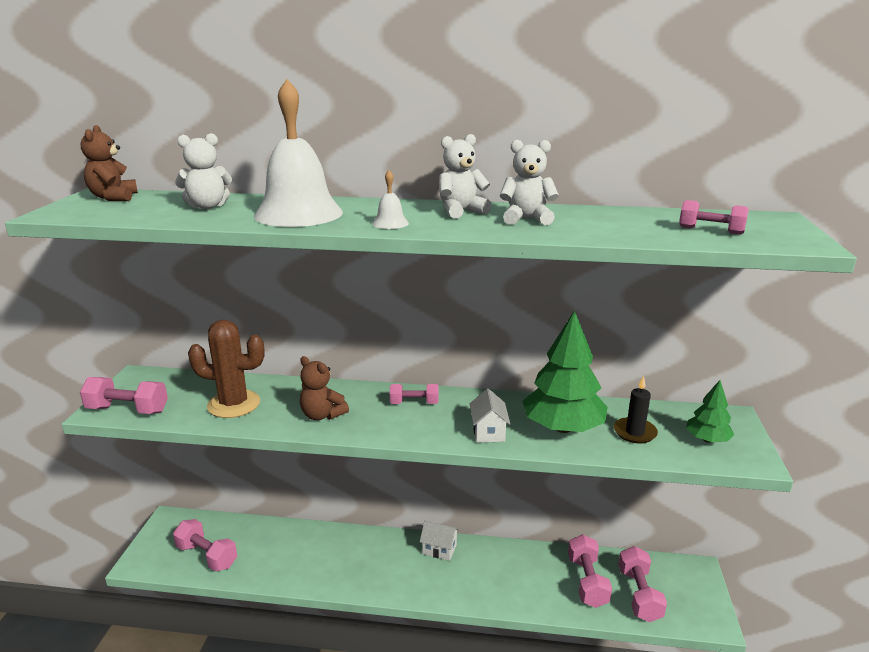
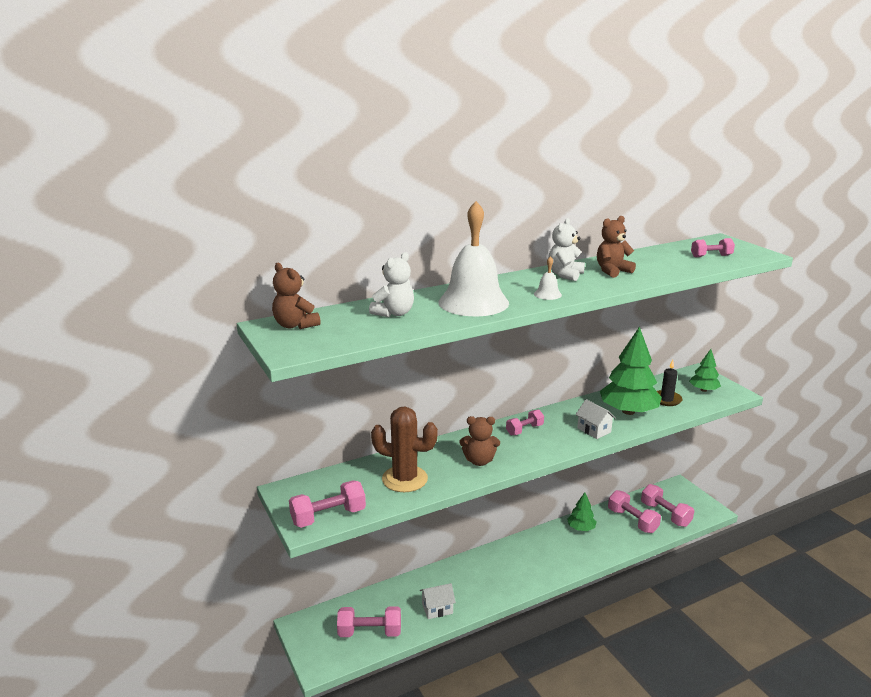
camera: 35 degrees left, 0 degrees up
(234, 404) = (404, 479): brown cactus -> brown cactus turned 45 degrees clockwise
(439, 549) = (528, 544): white house -> white house (437, 609)
(516, 560) = (581, 528): none -> green tree
(526, 219) = (612, 271): white teddy bear -> brown teddy bear

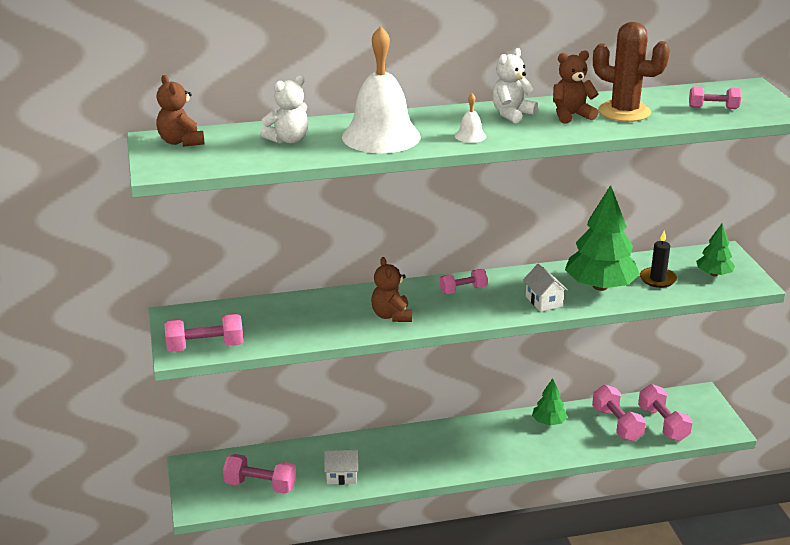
camera: 15 degrees right, 5 degrees up
(404, 479) = (301, 322): brown cactus -> brown cactus (624, 112)
(479, 461) = (391, 316): brown teddy bear -> brown teddy bear turned 60 degrees clockwise

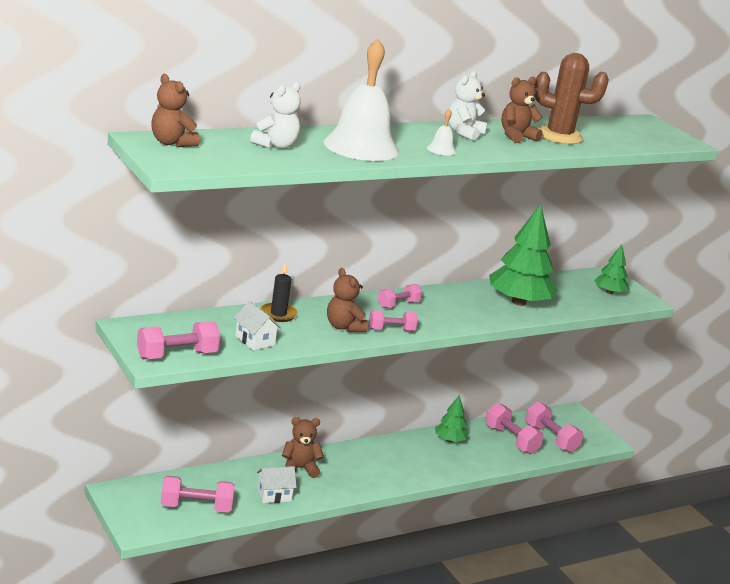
camera: 20 degrees left, 5 degrees down
(378, 448) = (299, 469): none -> brown teddy bear
(543, 301) = (476, 315): white house -> white house (255, 340)
(657, 279) = (564, 296): black candle -> black candle (278, 314)
(713, 108) = (629, 136): pink dumbbell -> pink dumbbell (391, 330)

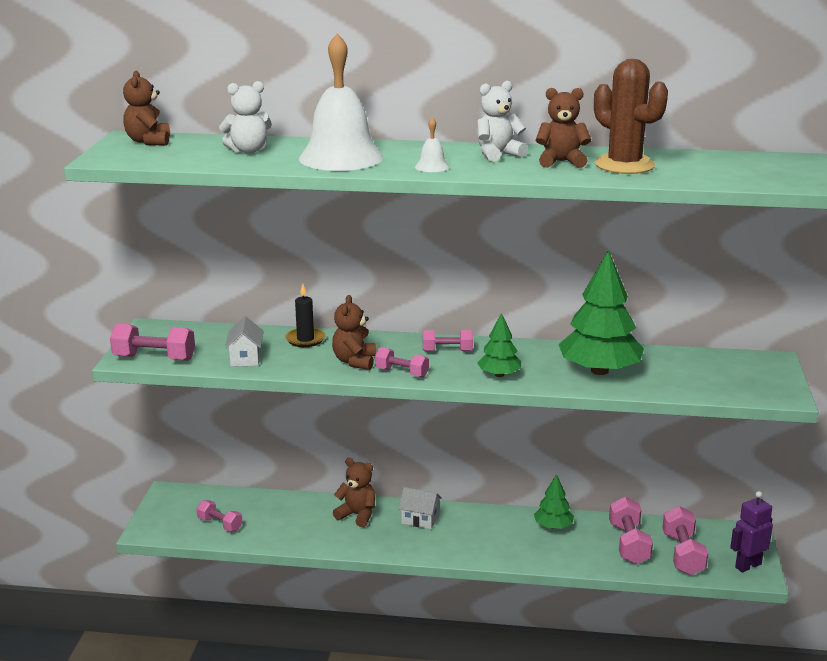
camera: 40 degrees right, 0 degrees up
(196, 507) = (220, 524): pink dumbbell -> pink dumbbell, size x0.65
(274, 495) = (303, 533): white house -> white house (420, 519)
(595, 436) = (748, 565): none -> purple robot
(609, 292) = (742, 379): green tree -> green tree (499, 375)

